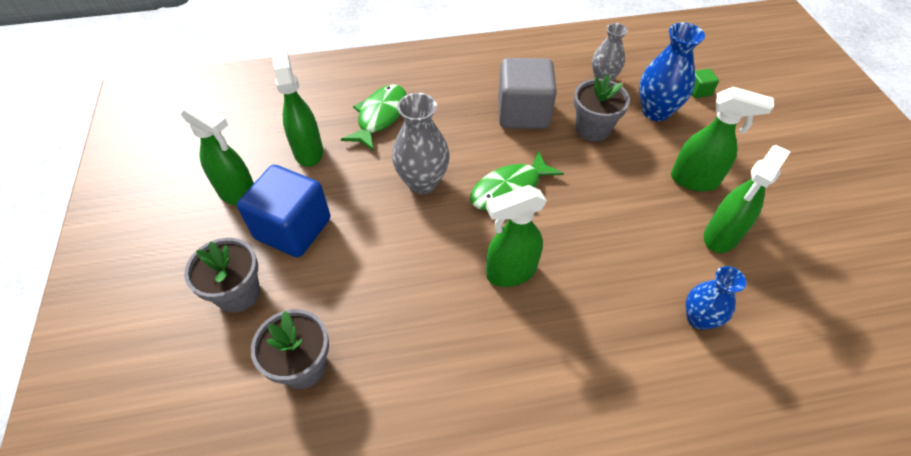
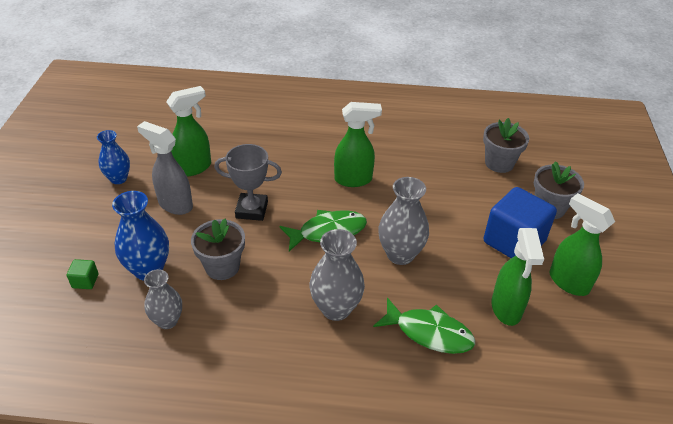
camera: 165 degrees left, 10 degrees down
(380, 116) = (429, 332): green fish -> green fish turned 105 degrees counterclockwise
(469, 117) = (336, 308): none -> grey vase
(523, 113) = (278, 300): grey cube -> none
(608, 195) = (252, 210): none -> grey trophy
(694, 180) = (175, 205): green spray bottle -> grey spray bottle
(698, 318) = (250, 135): blue vase -> blue vase (118, 178)

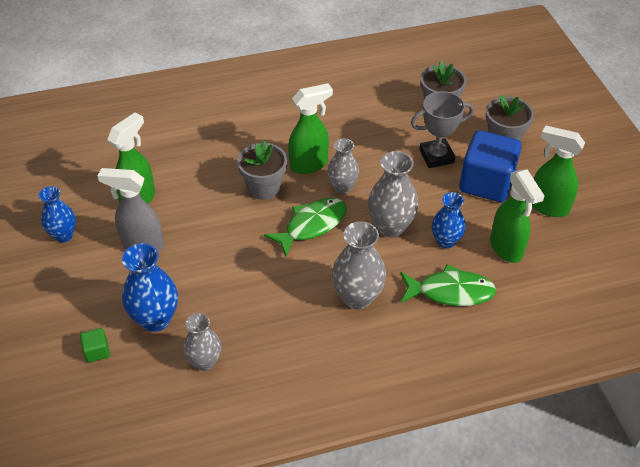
camera: 20 degrees left, 5 degrees up
(222, 267) = (228, 292): grey flower pot -> grey flower pot (264, 188)
(252, 210) = (224, 226): grey trophy -> grey trophy (436, 156)
(373, 207) = (342, 187): none -> grey vase
(447, 283) = (445, 241): none -> blue vase

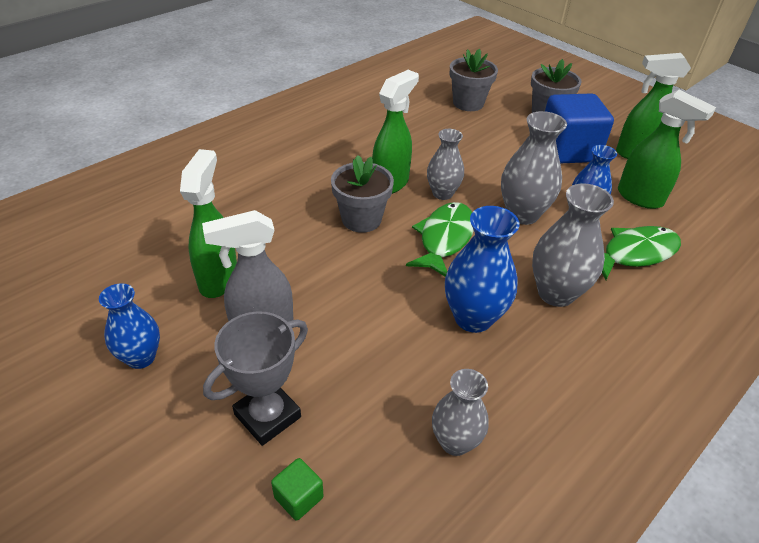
camera: 30 degrees left, 5 degrees down
(155, 319) = (349, 415): blue vase -> blue vase (473, 318)
(436, 156) = (504, 142): grey trophy -> grey trophy (267, 415)

